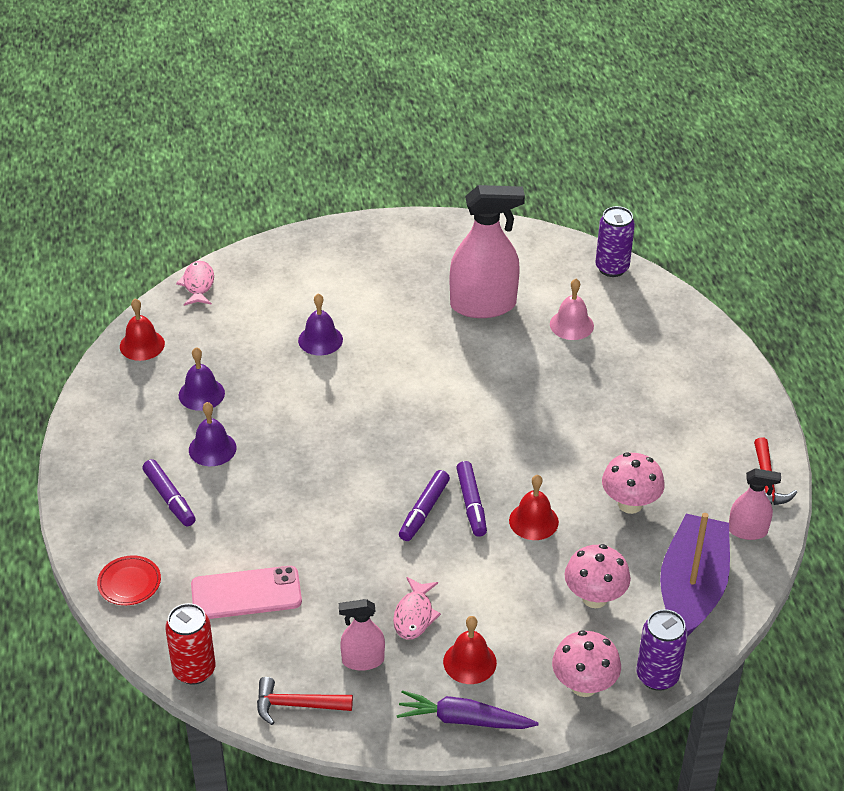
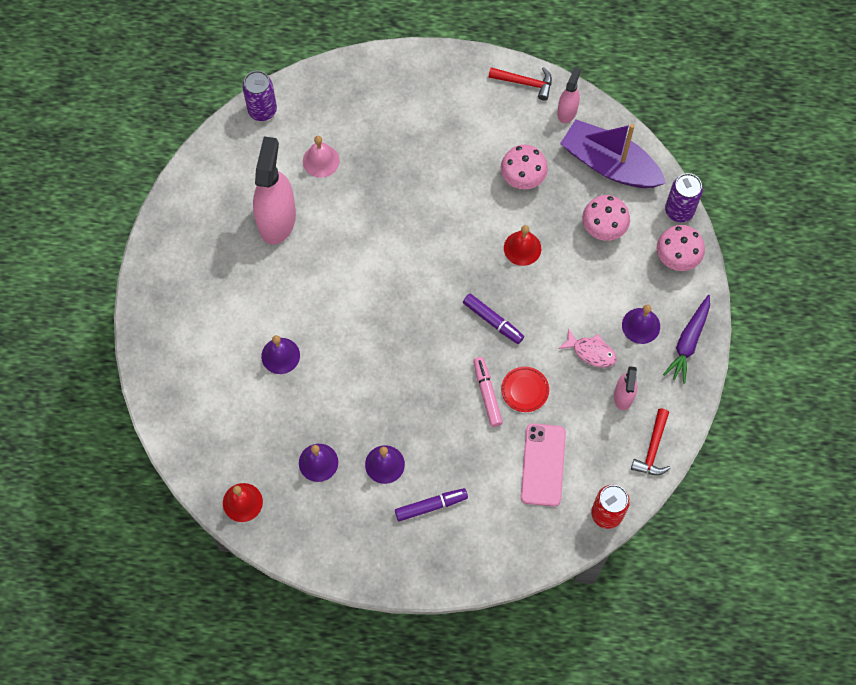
camera: 75 degrees left, 25 degrees up
(129, 583) = (512, 549): red plate -> red plate (525, 390)
(198, 285) = (177, 442): pink fish -> none
(326, 523) = (487, 394): none -> pink marker
(469, 662) = (641, 325): red bell -> purple bell
(471, 504) = (494, 286): purple marker -> none

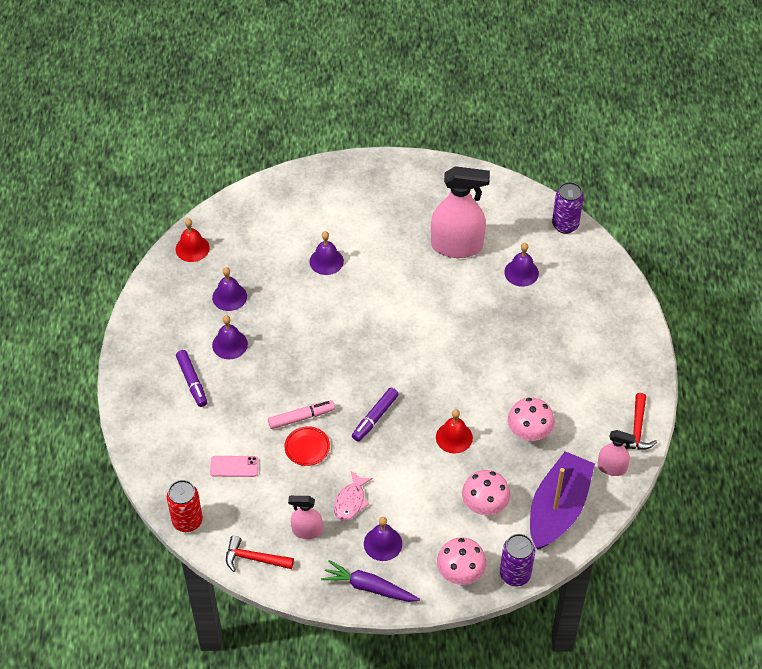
camera: 85 degrees right, 15 degrees down
(321, 161) = (521, 272): pink bell -> purple bell
(543, 465) = (234, 466): pink phone -> pink phone, size x0.61

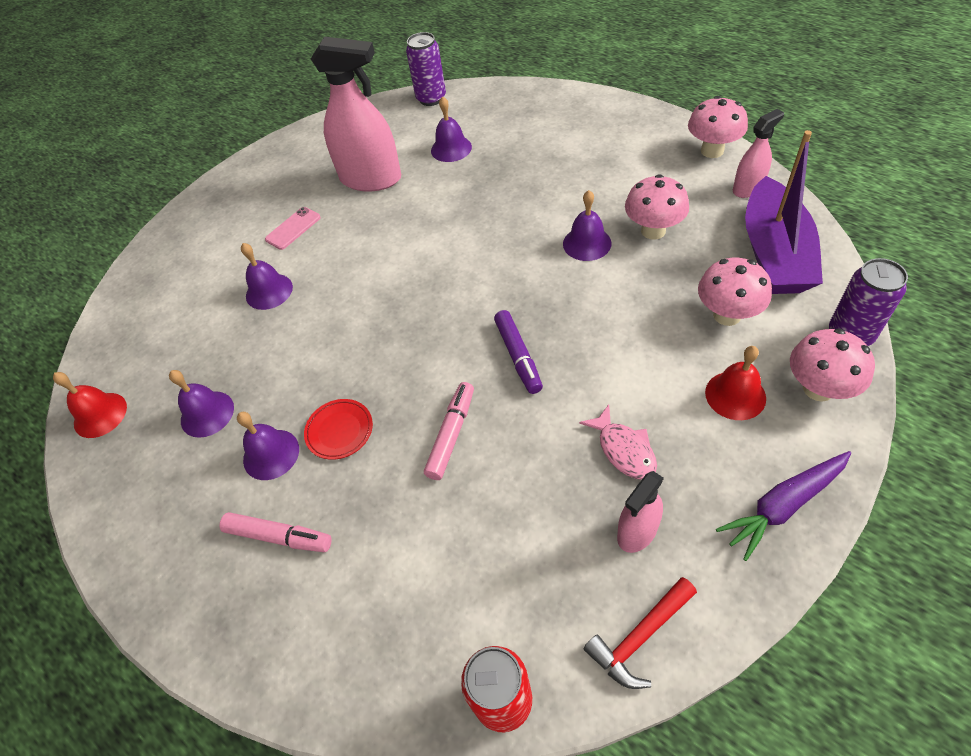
camera: 45 degrees left, 0 degrees up
(192, 381) = (279, 536): purple marker -> pink marker
(234, 466) = (459, 566): pink phone -> pink phone (293, 228)
(307, 447) = (502, 454): red plate -> red plate (339, 431)
(383, 543) = (717, 449): purple bell -> purple bell (587, 243)
(454, 437) = (607, 296): red bell -> red bell (735, 395)
(457, 246) = (371, 179): pink spray bottle -> pink spray bottle turned 60 degrees clockwise
(558, 508) = (774, 253): purple boat -> purple boat turned 150 degrees counterclockwise
(637, 429) = (712, 151): red hammer -> pink mushroom

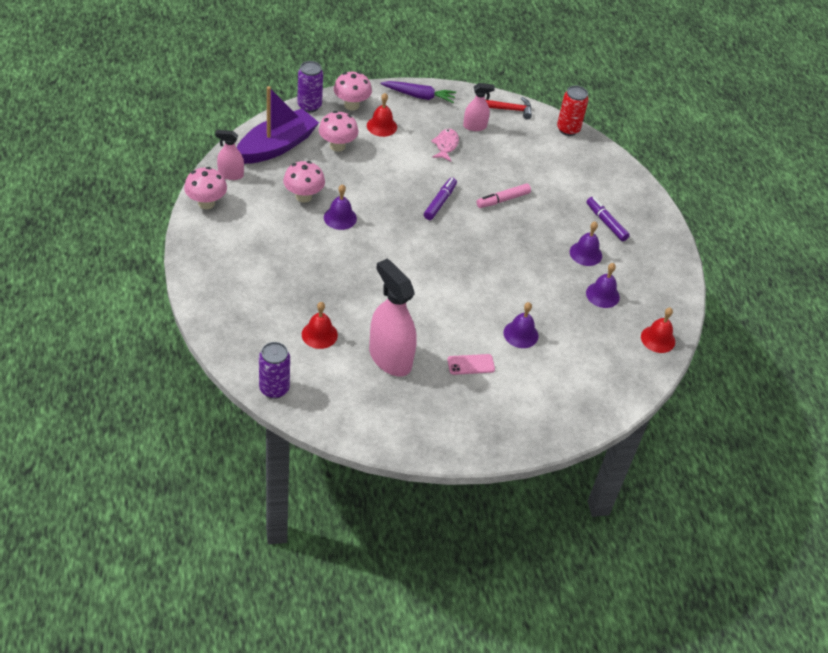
camera: 150 degrees left, 5 degrees down
(279, 536) = (606, 222): pink marker -> purple marker
(339, 431) = (547, 238): red plate -> none
(451, 148) = (319, 334): purple bell -> red bell

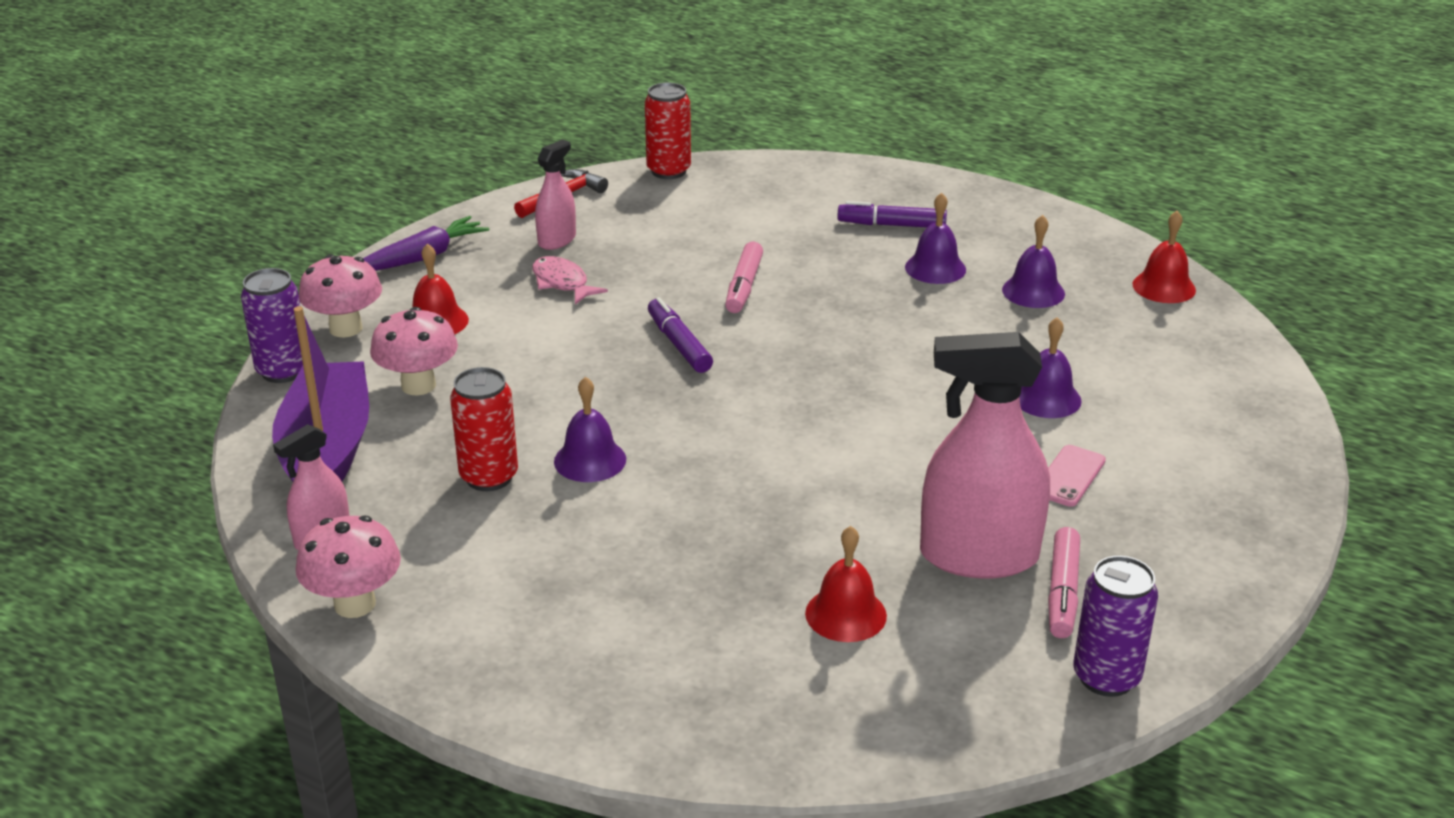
camera: 45 degrees left, 15 degrees down
(274, 389) = (931, 738): purple can -> purple can (1106, 677)
(303, 196) = (489, 477): pink mushroom -> red can
(391, 393) = (1062, 592): none -> pink marker

